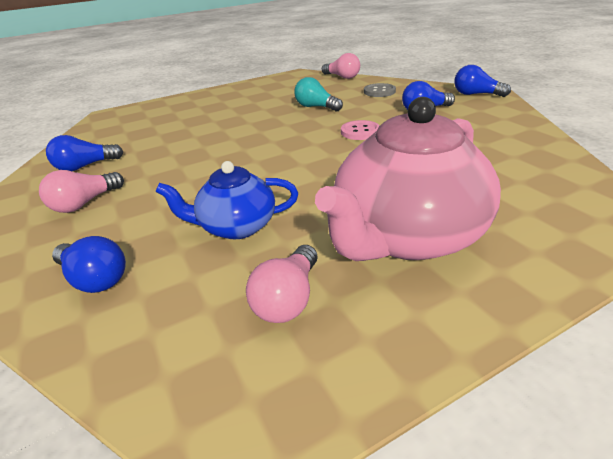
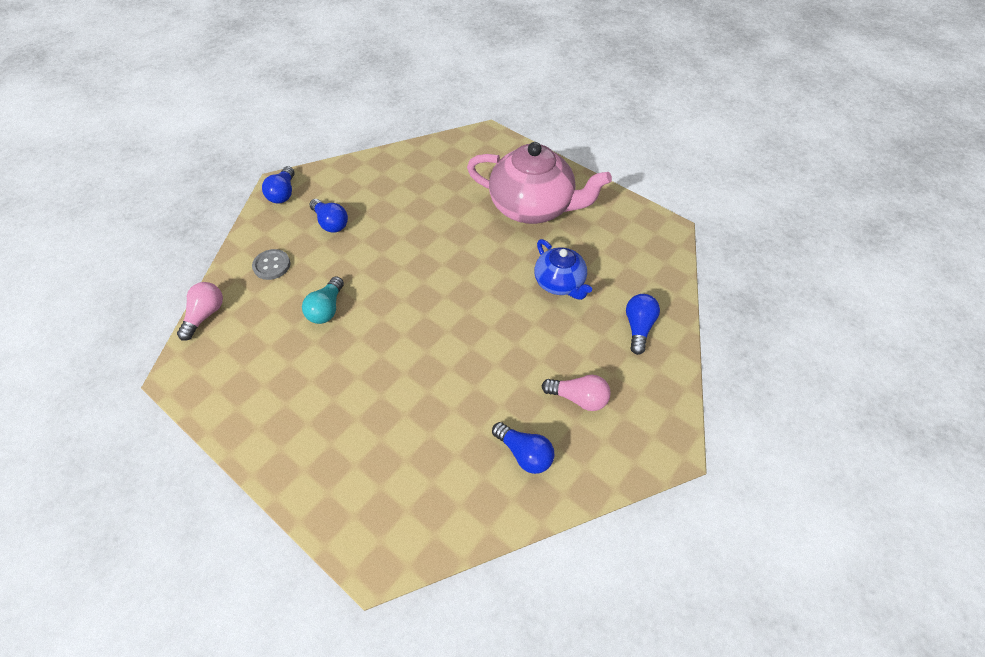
camera: 115 degrees left, 20 degrees up
(288, 299) = (602, 238): pink light bulb -> none
(360, 132) = (390, 257): pink button -> none

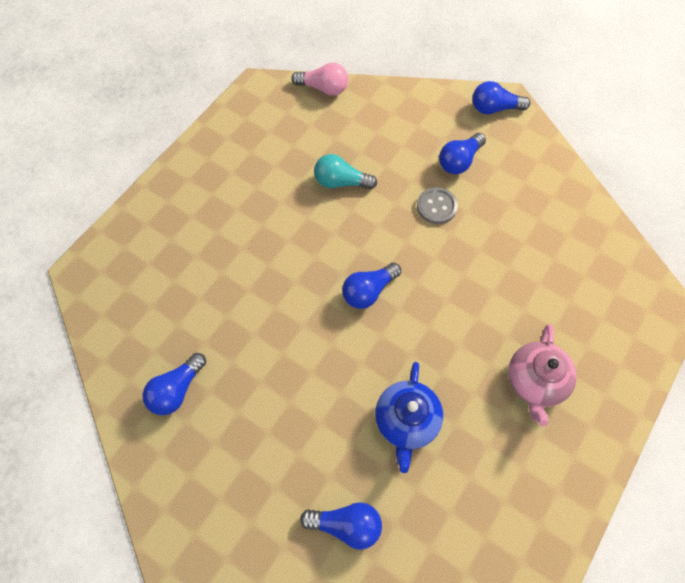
camera: 85 degrees right, 10 degrees up
(272, 265) = (390, 123): grey button -> grey button (436, 206)
(445, 297) = (369, 291): none -> blue light bulb
(533, 207) = (535, 382): pink teapot -> pink teapot, size x0.56
(560, 283) = (406, 421): blue teapot -> blue teapot turned 45 degrees counterclockwise
(578, 398) = (242, 446): pink light bulb -> none

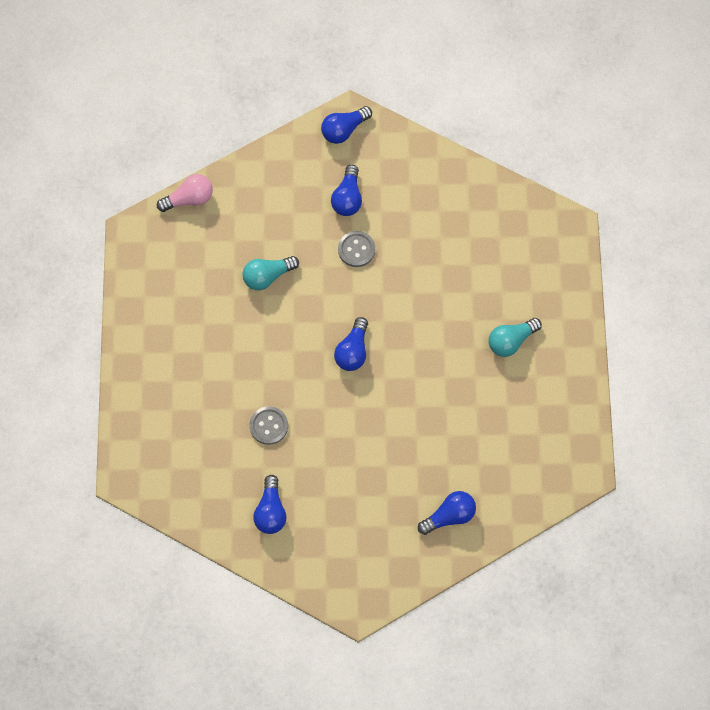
camera: 35 degrees left, 5 degrees up
(240, 308) = (268, 426): none -> grey button
(406, 421) = (443, 426): blue teapot -> none
(535, 382) = (511, 341): pink teapot -> turquoise light bulb

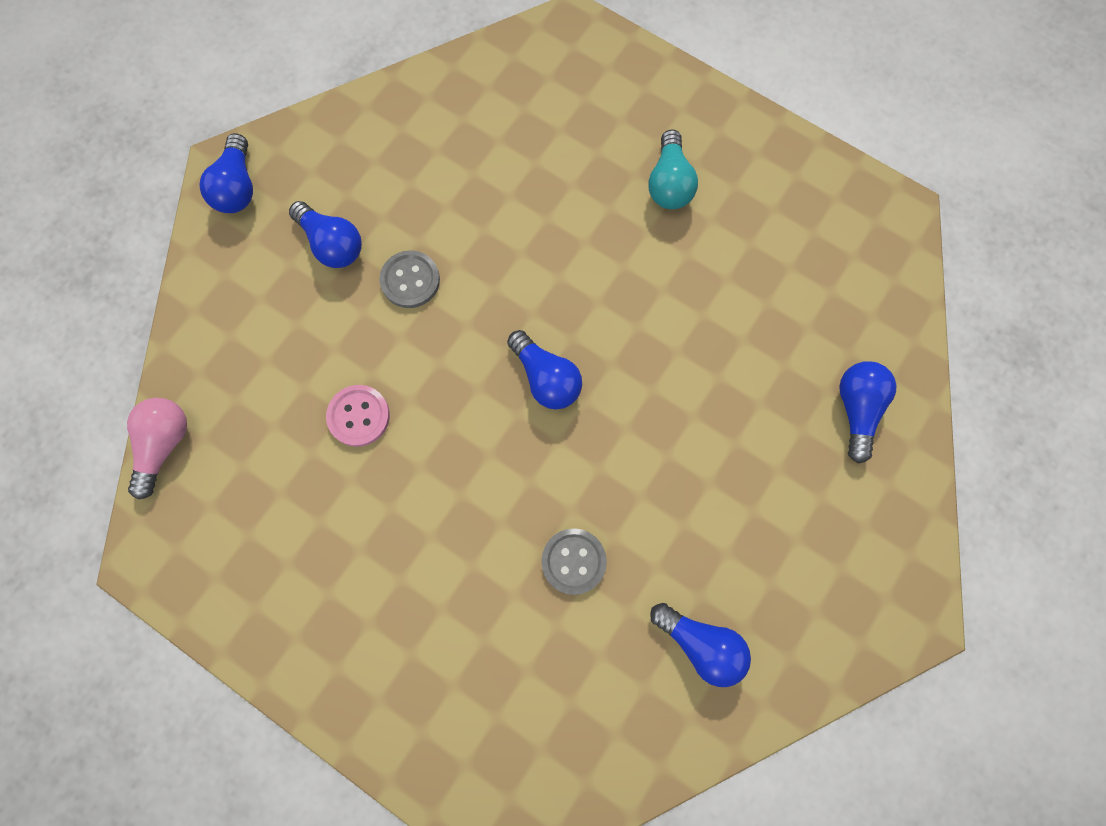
camera: 55 degrees left, 5 degrees up
(268, 276) = (359, 416): turquoise light bulb -> pink button

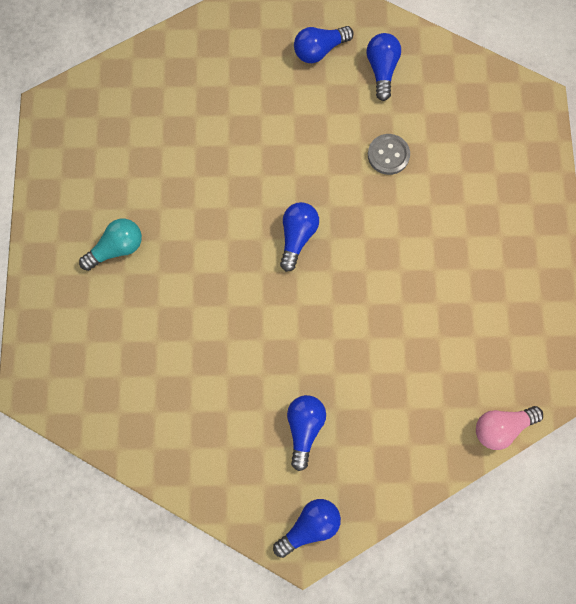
camera: 125 degrees left, 0 degrees up
(359, 416) = (398, 326): pink button -> none
(410, 280) = (293, 360): grey button -> none
(856, 410) = (196, 65): blue light bulb -> blue light bulb (319, 50)

